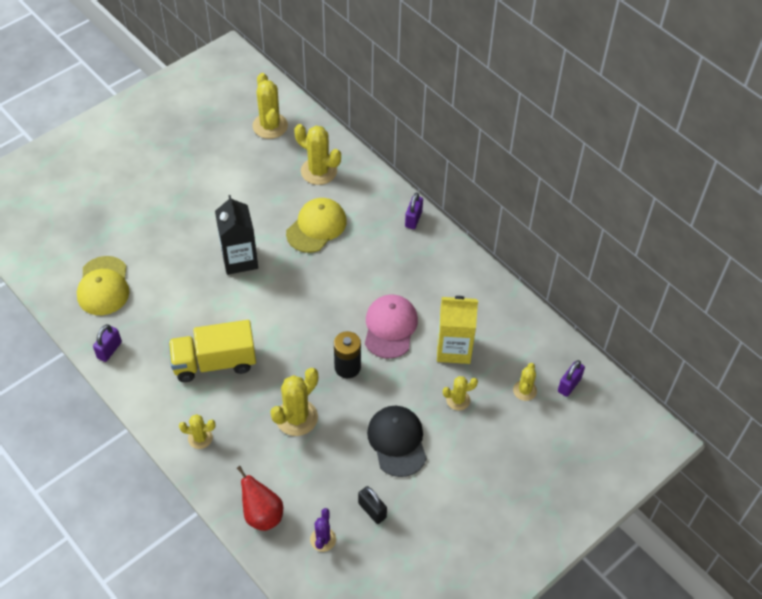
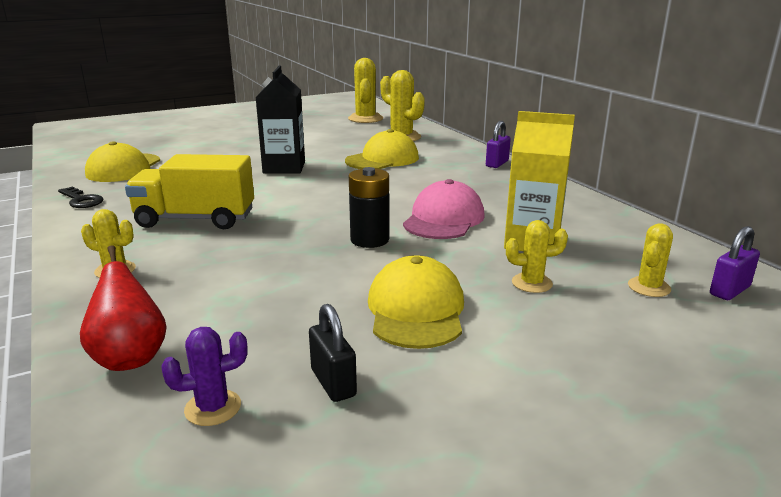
camera: 15 degrees right, 30 degrees down
(109, 350) = (81, 200): purple padlock -> black key
(296, 417) = (269, 270): yellow cactus -> none
(323, 539) = (213, 408): purple cactus -> purple cactus turned 45 degrees clockwise
(397, 441) = (416, 310): black cap -> yellow cap

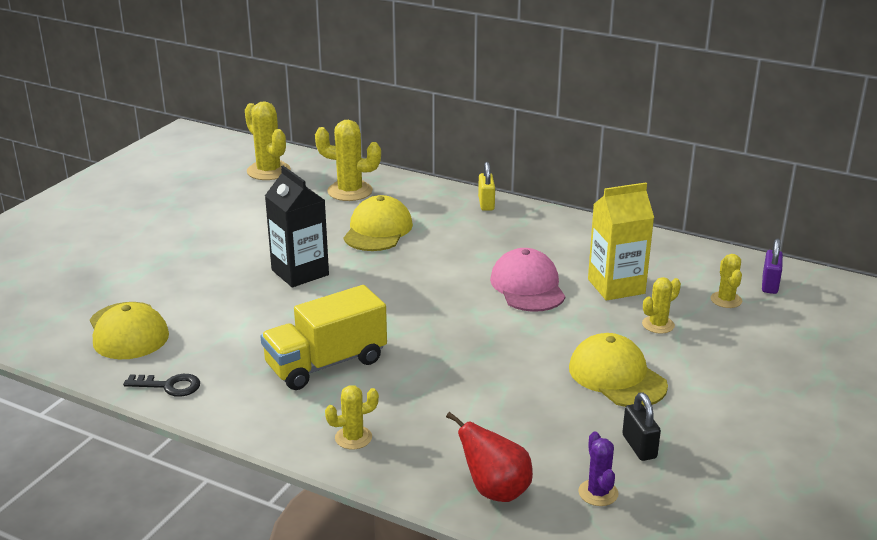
camera: 35 degrees left, 5 degrees up
(213, 408) = (598, 493): purple cactus -> purple cactus turned 45 degrees counterclockwise
(333, 382) = (639, 446): black padlock -> black padlock turned 45 degrees clockwise
(369, 240) = (502, 329): black battery -> none
(497, 164) = (486, 203): purple padlock -> yellow padlock

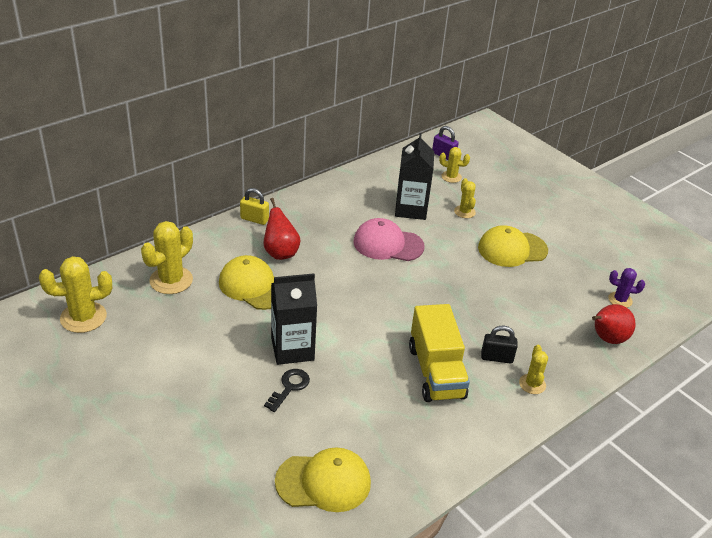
camera: 70 degrees left, 10 degrees up
(169, 386) = (424, 471): black key -> black key (289, 387)
(445, 230) = (280, 252): none -> red pear
(616, 286) = (411, 209): yellow carton -> black carton
(639, 446) = (583, 268): black padlock -> black padlock (496, 358)

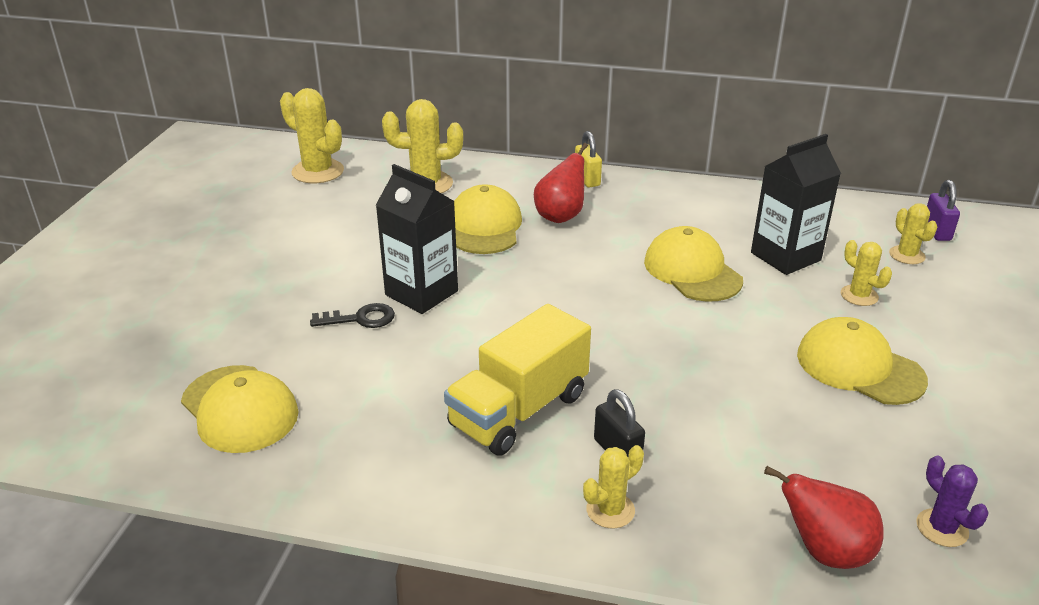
camera: 55 degrees right, 5 degrees down
(388, 244) = (692, 271): pink cap -> yellow cap
(464, 212) = (859, 295): yellow cactus -> yellow cactus turned 75 degrees counterclockwise

